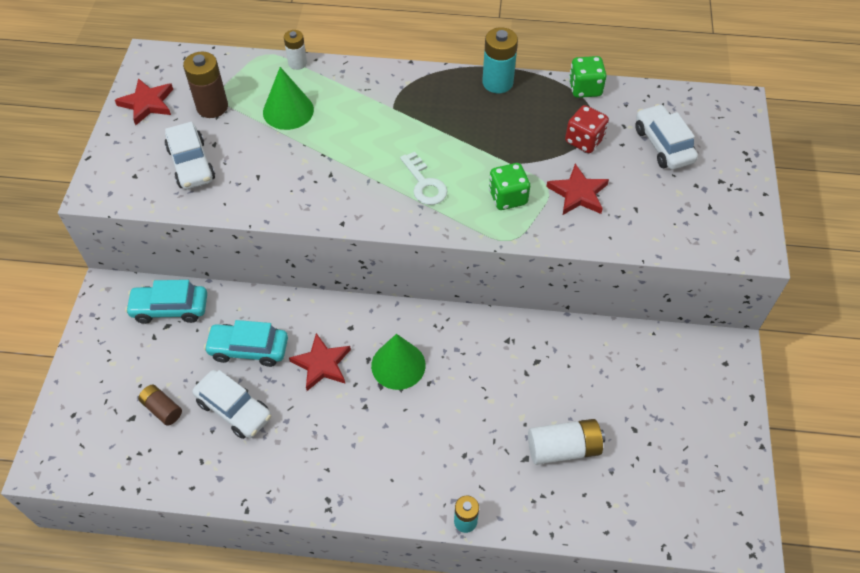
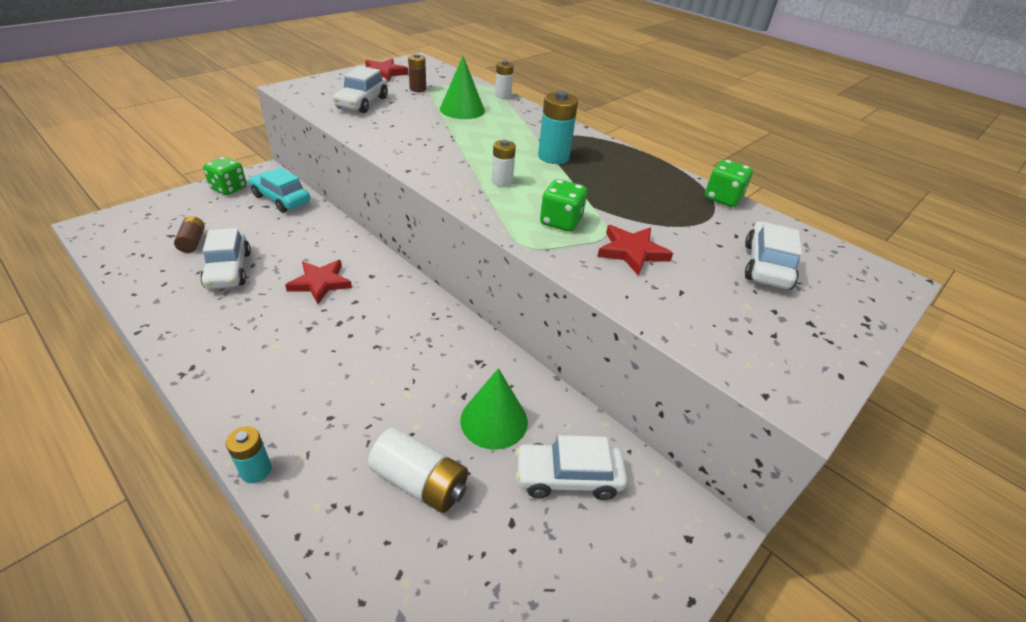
camera: 35 degrees right, 15 degrees down
(103, 333) = (229, 188): none -> green dice
(212, 107) = (418, 89): brown battery -> brown battery, size x0.62
(248, 349) = (290, 245): turquoise car -> none
(398, 365) = (370, 319): green cone -> green cone (494, 420)
(424, 184) = (502, 182): white key -> white battery
(497, 83) = (643, 163): turquoise battery -> turquoise battery (553, 157)
(584, 140) = (682, 225): red dice -> none
(637, 378) = (568, 477): none -> white car

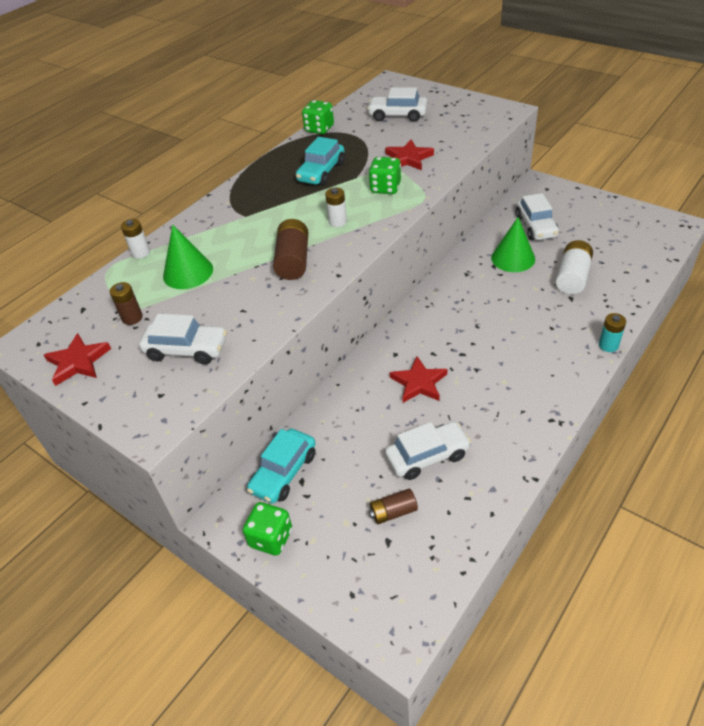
camera: 90 degrees left, 5 degrees up
(447, 152) = (293, 261): none -> brown battery
(553, 157) = (281, 203): turquoise battery -> none
(612, 186) = (321, 172): none -> turquoise car

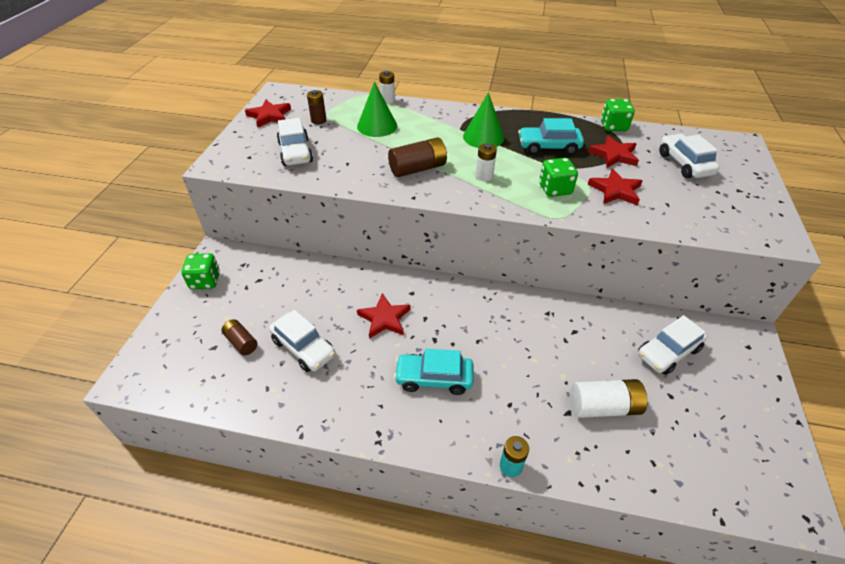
camera: 60 degrees right, 0 degrees up
(284, 472) = (264, 268): turquoise car -> turquoise car (434, 378)
(360, 143) = (614, 155): none -> red star
(513, 258) = (598, 344): green cone -> green cone (483, 137)

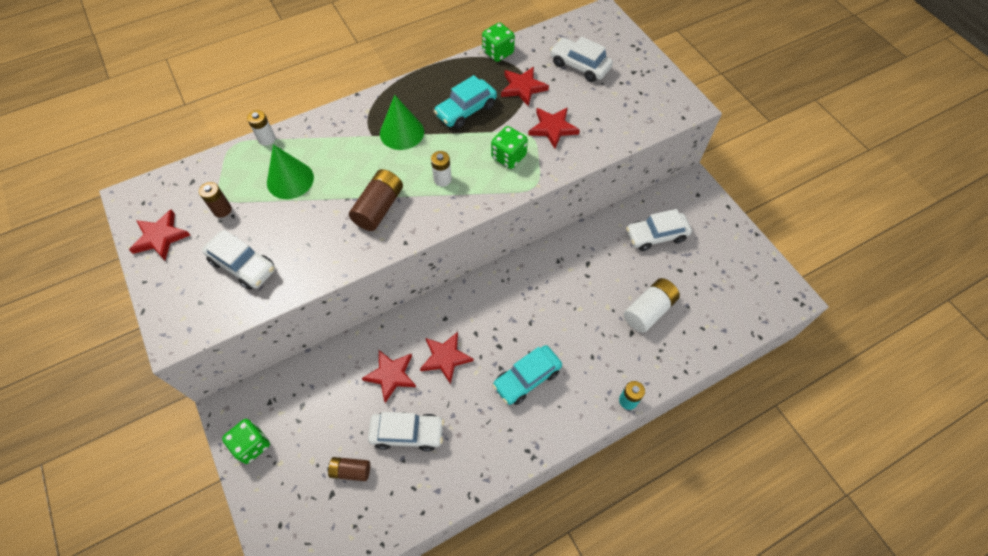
camera: 40 degrees left, 15 degrees up
(334, 302) = (391, 375): none -> red star
(668, 352) = (656, 236): white car -> white car turned 60 degrees clockwise

